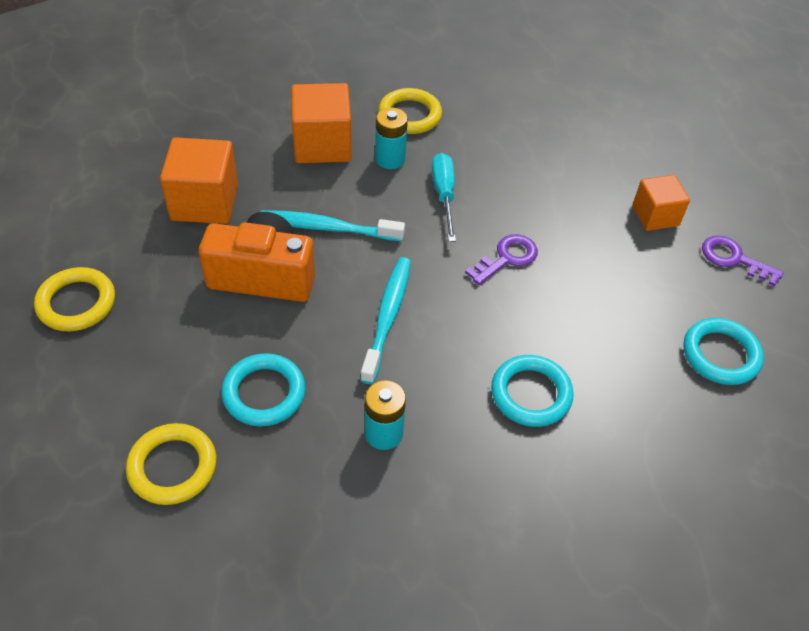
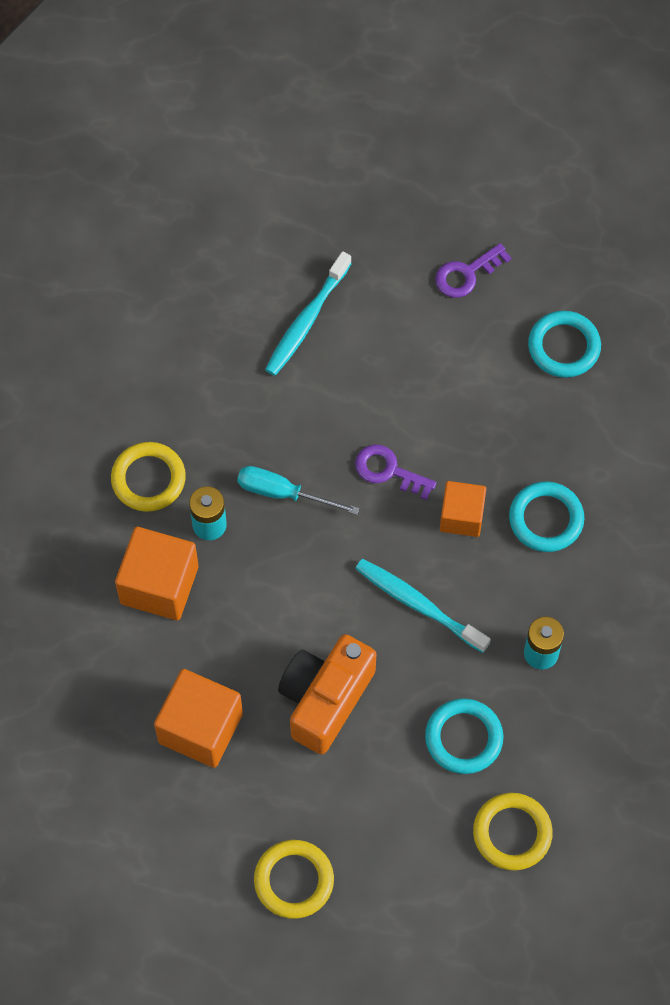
camera: 65 degrees left, 15 degrees up
(327, 228) = (284, 620): turquoise toothbrush -> turquoise toothbrush (306, 321)
(507, 258) = (388, 471): purple key -> purple key turned 45 degrees counterclockwise
(655, 216) = (388, 312): orange cube -> orange cube (461, 516)

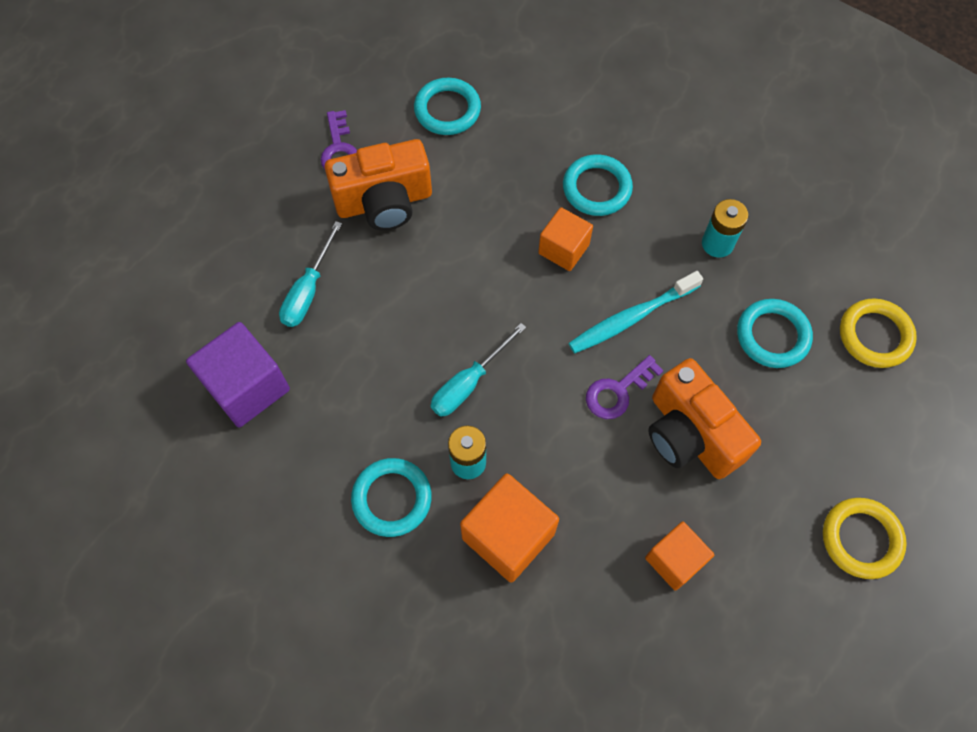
camera: 65 degrees left, 0 degrees up
(148, 479) = (392, 498): yellow ring -> turquoise ring
(192, 318) = (247, 387): none -> purple cube
(200, 728) = (674, 560): orange cube -> orange cube, size x0.64
(306, 321) = (308, 290): turquoise toothbrush -> turquoise screwdriver
(388, 471) = (491, 287): purple key -> purple key (618, 391)
(430, 339) = (384, 202): none -> orange camera

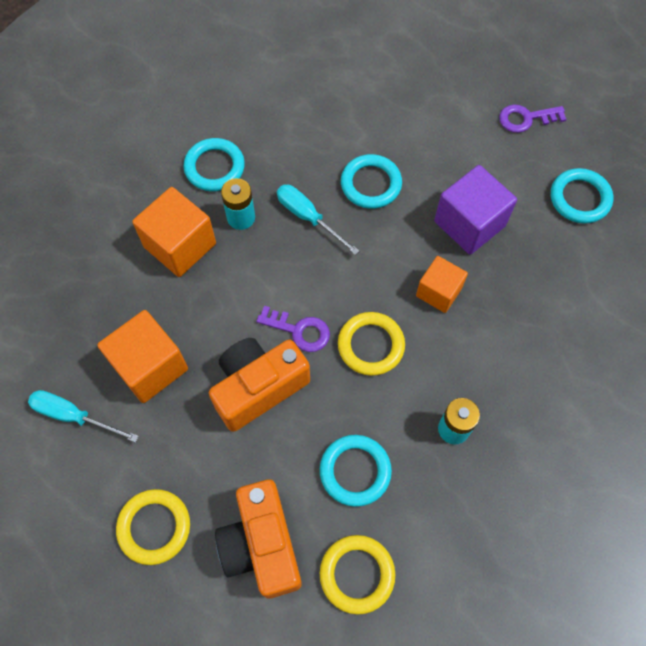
camera: 90 degrees right, 0 degrees up
(247, 387) = (306, 72): purple cube -> purple cube (469, 223)
(308, 290) = (389, 105): turquoise screwdriver -> turquoise screwdriver (73, 416)
(384, 202) = (476, 153): orange camera -> orange camera (262, 545)
(596, 188) = (507, 322): turquoise ring -> turquoise ring (371, 184)
(618, 391) = (299, 330): purple key -> purple key turned 150 degrees clockwise
(631, 318) = (371, 345): turquoise toothbrush -> yellow ring
(674, 560) = (150, 366): orange cube -> orange cube, size x1.56

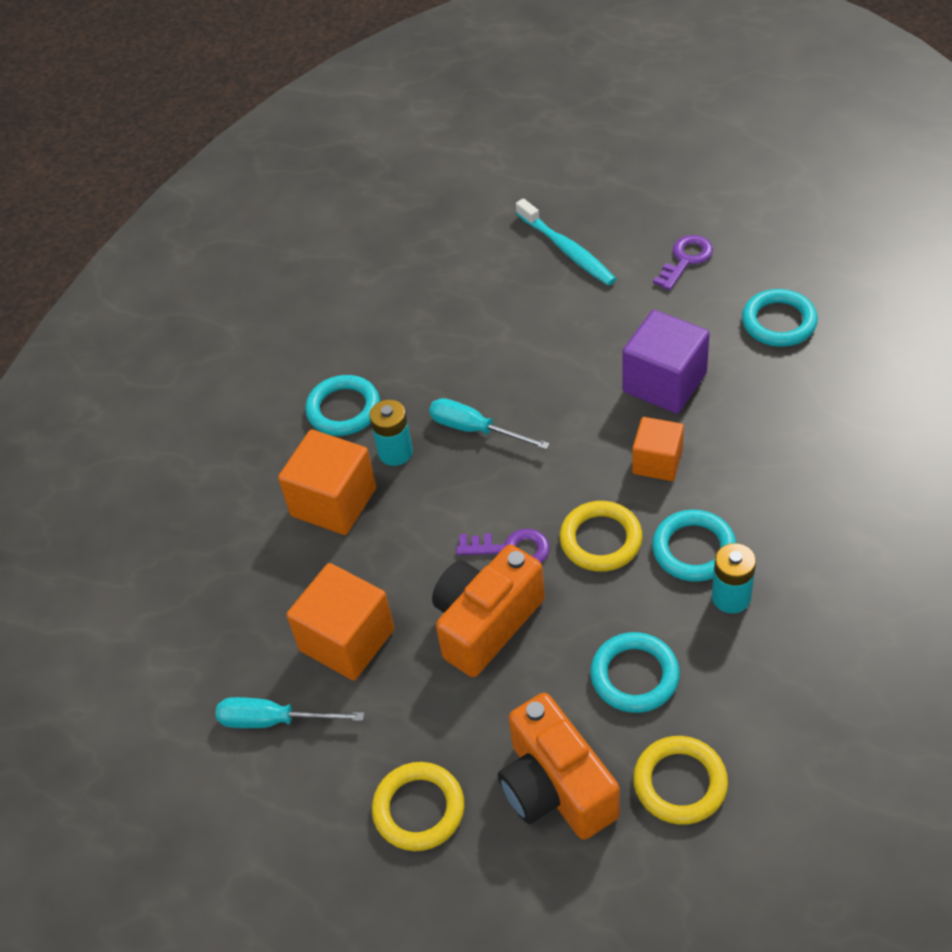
camera: 10 degrees left, 15 degrees down
(371, 184) = (534, 375): turquoise ring -> turquoise ring (694, 549)
(435, 81) = (567, 250): none -> turquoise toothbrush
(526, 119) = (685, 259): purple key -> purple key turned 150 degrees clockwise

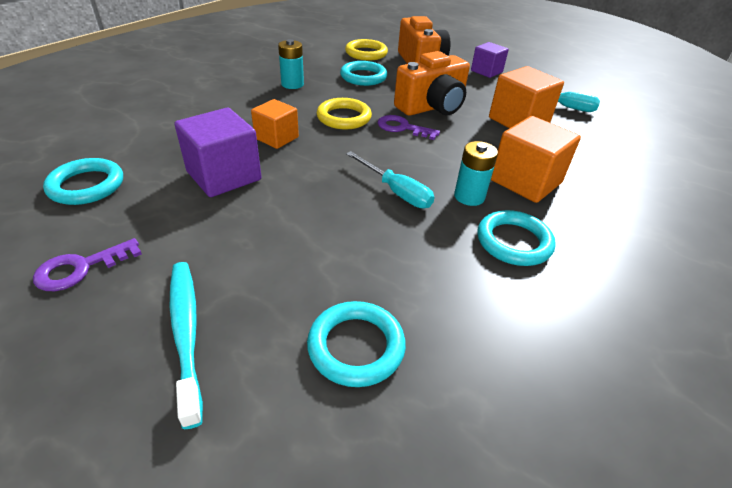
camera: 170 degrees left, 10 degrees down
(419, 809) = (486, 71): yellow ring -> purple cube
(694, 549) = (294, 102): turquoise ring -> turquoise ring (356, 346)

